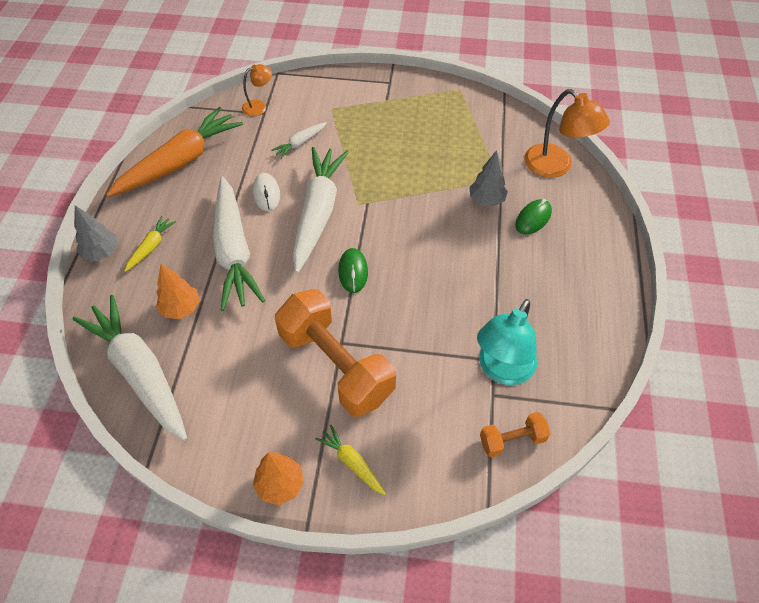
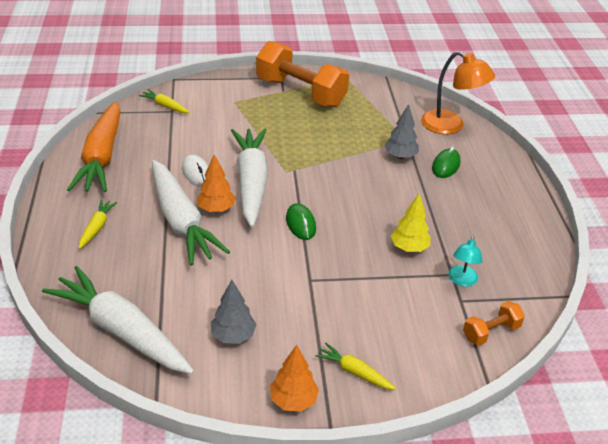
camera: 15 degrees left, 15 degrees down
(102, 253) = (47, 238): grey tree -> grey tree (233, 336)
(179, 162) = (102, 157): orange carrot -> orange carrot turned 150 degrees clockwise
(181, 308) = (145, 273): orange tree -> orange tree (216, 209)
(259, 106) = (165, 106): orange lamp -> yellow carrot
(300, 143) = (215, 131): white carrot -> none
(336, 365) = (312, 298): orange dumbbell -> orange dumbbell (301, 92)
(458, 319) = (409, 248): none -> yellow tree
(501, 370) = (461, 280): turquoise lamp -> turquoise lamp, size x0.55

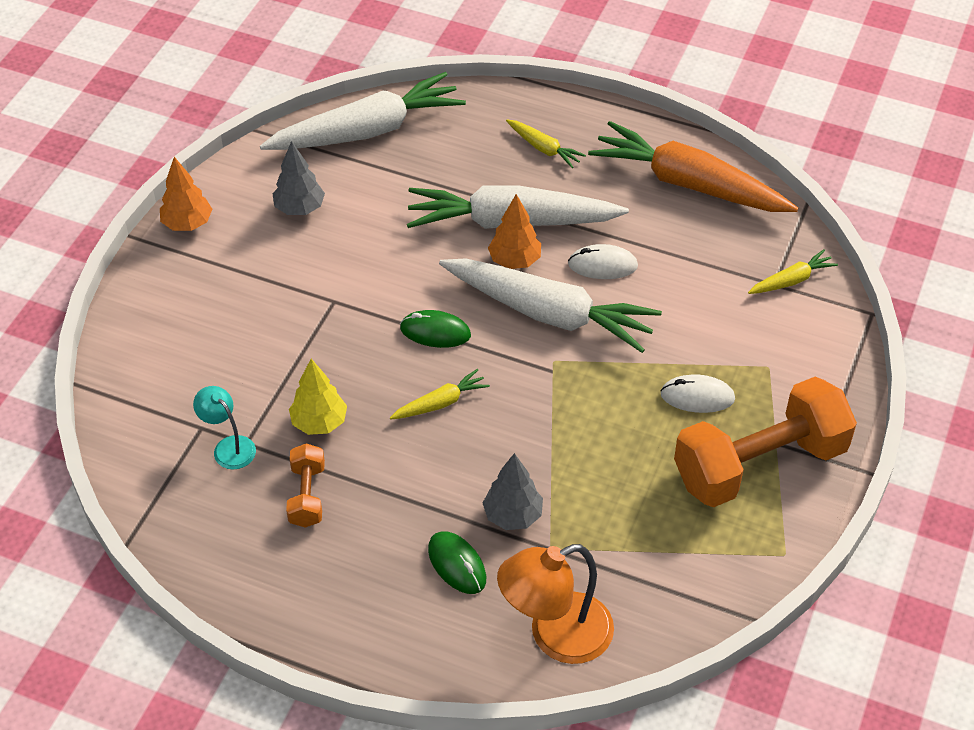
camera: 120 degrees right, 10 degrees up
(273, 118) = (697, 397): none -> white mouse
(354, 372) = (182, 283): yellow carrot -> yellow carrot (440, 403)
(491, 332) = (138, 429): orange dumbbell -> orange dumbbell (307, 496)

